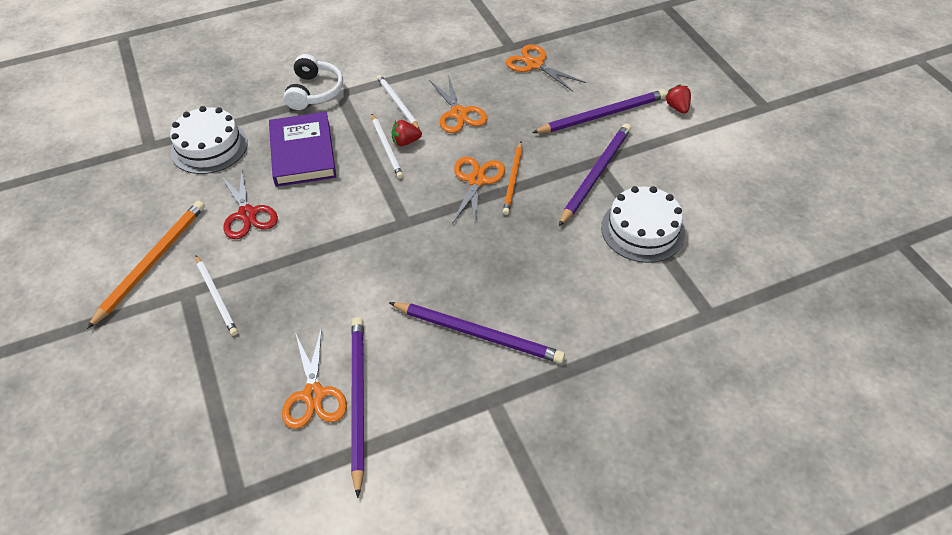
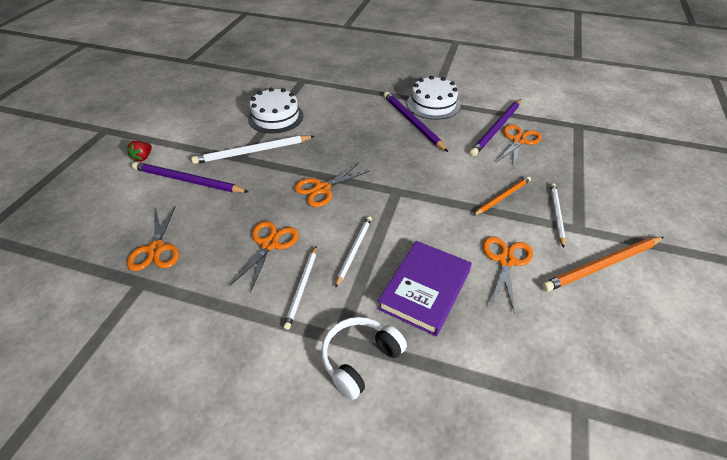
camera: 140 degrees left, 5 degrees down
(209, 147) = (510, 357): white cake -> white cake (433, 104)
(247, 214) = (506, 261): red scissors -> orange scissors
(405, 142) = (335, 246): red strawberry -> none
(513, 180) = (301, 176): orange pencil -> orange pencil (502, 197)
(596, 174) = (252, 151): purple pencil -> white pencil

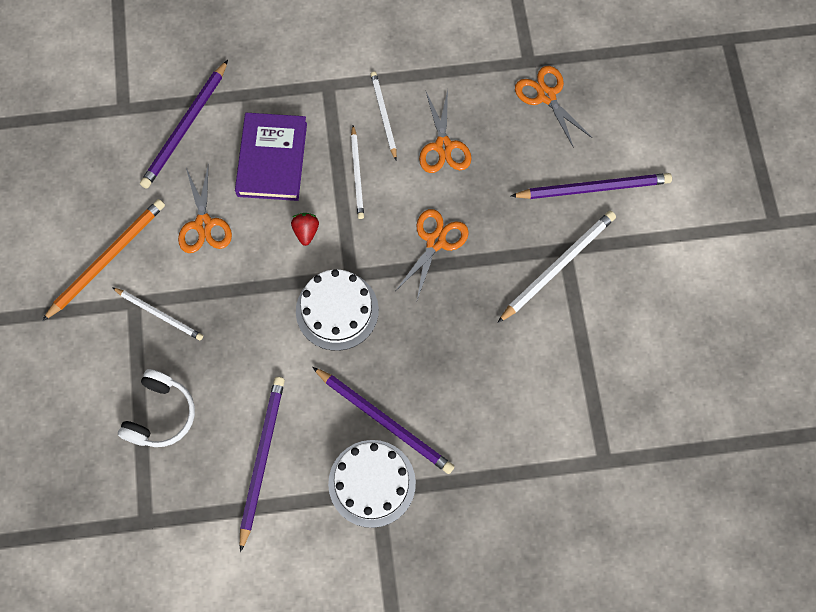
camera: 155 degrees right, 25 degrees up
(143, 158) = (678, 199): red strawberry -> red strawberry (306, 231)
(275, 117) = (579, 347): white cake -> white cake (337, 310)
(360, 359) = (301, 76): white headphones -> white headphones (161, 414)
(502, 197) = (225, 317): orange pencil -> none
(506, 354) = (185, 127): none -> purple pencil
(519, 140) = (225, 443): orange scissors -> none
(556, 214) = (159, 314): white pencil -> white pencil turned 45 degrees counterclockwise

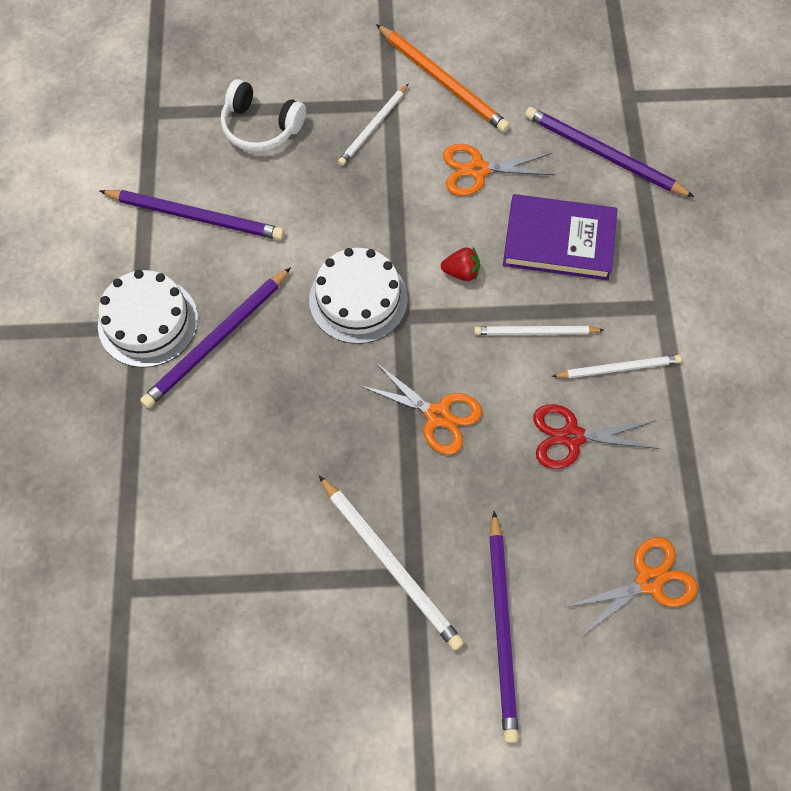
camera: 95 degrees right, 5 degrees down
(443, 146) = (572, 437): orange scissors -> red scissors

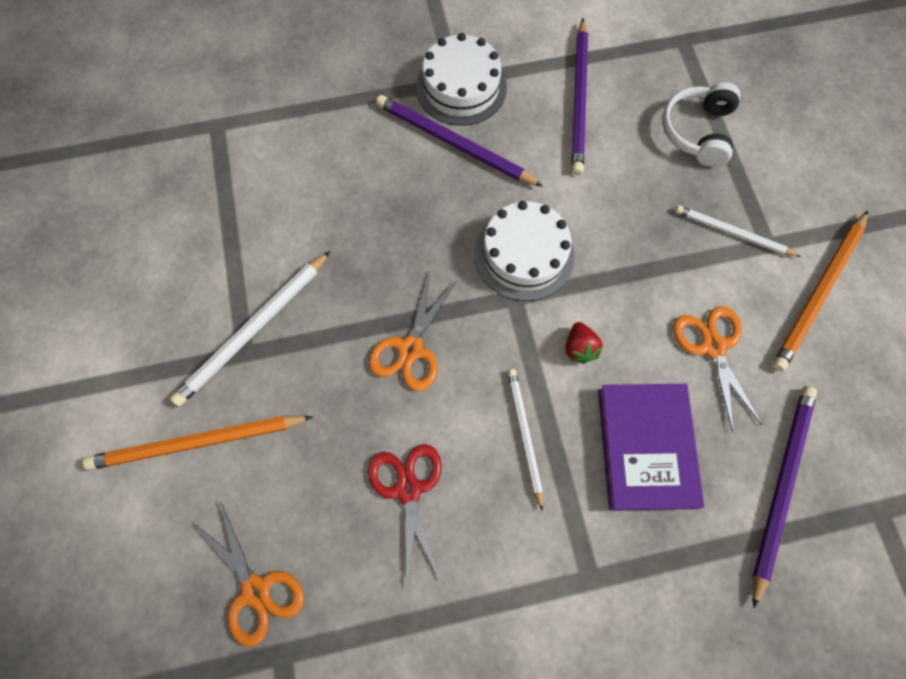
camera: 80 degrees right, 5 degrees up
(502, 628) = (197, 442): purple pencil -> orange pencil
(618, 368) = (499, 533): white pencil -> none

